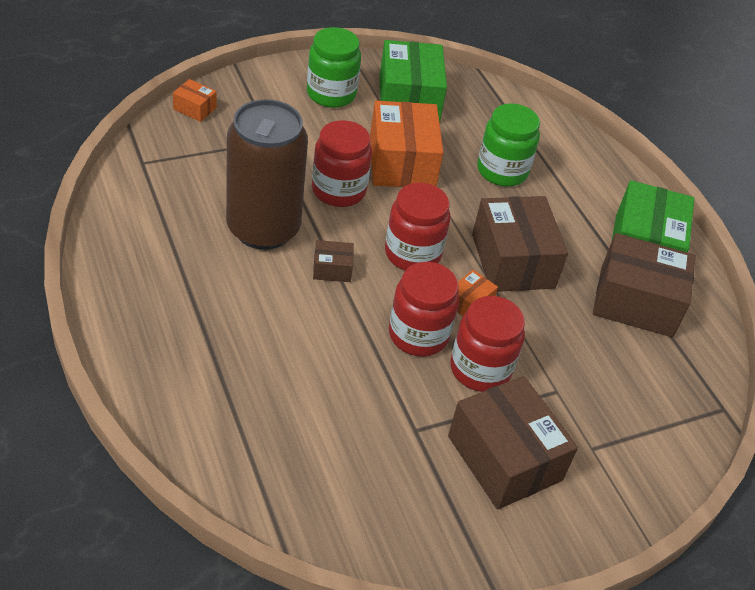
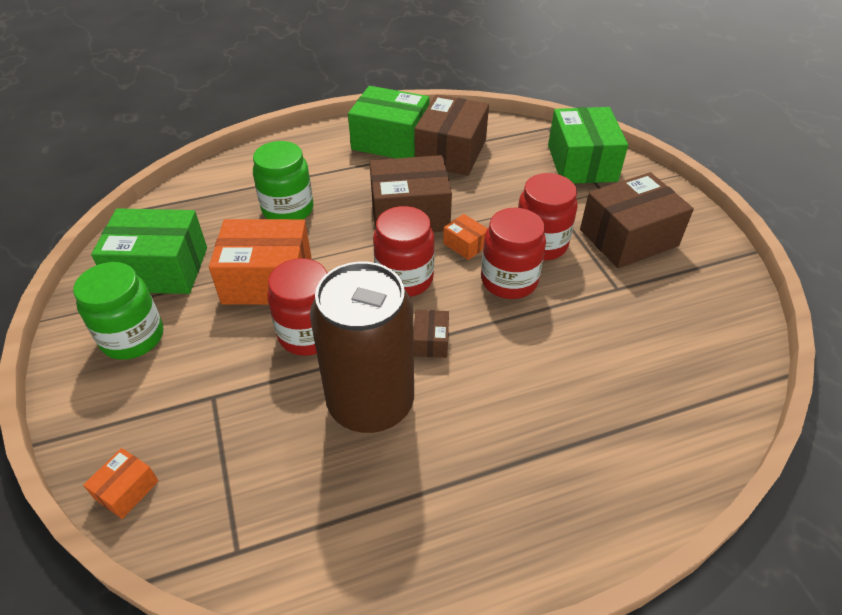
camera: 80 degrees left, 0 degrees up
(650, 434) = (581, 163): none -> green box

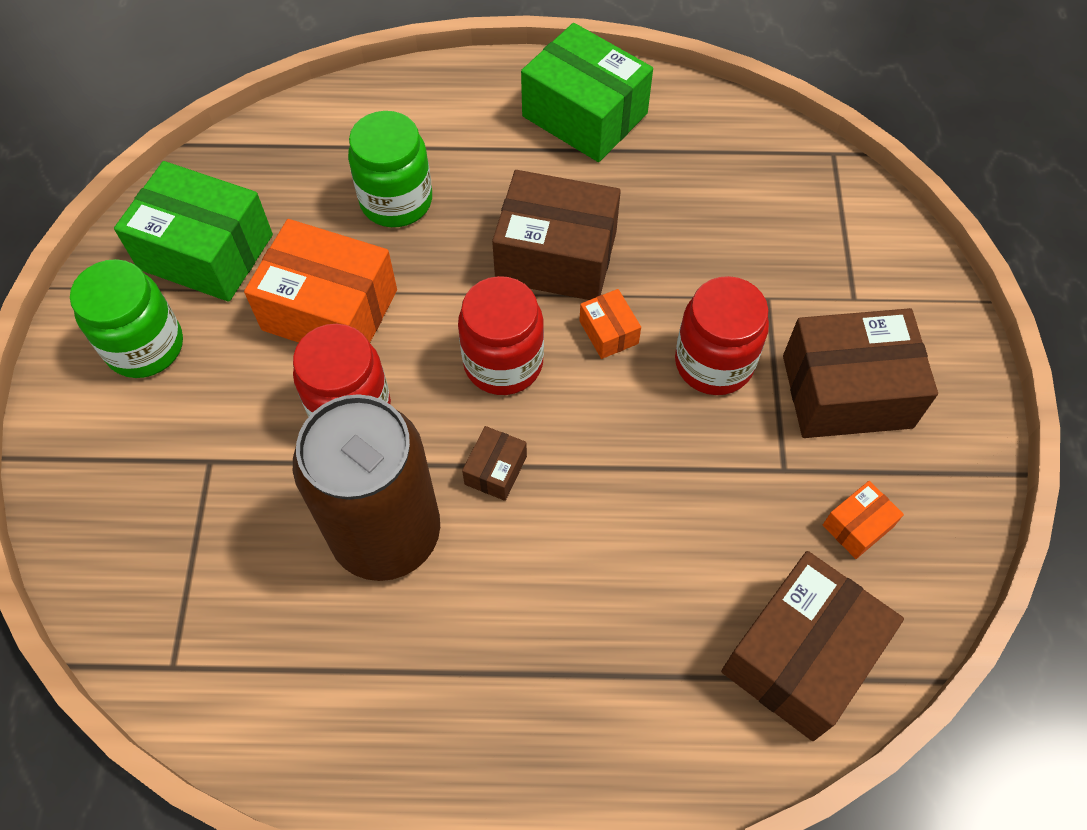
camera: 20 degrees right, 15 degrees up
(127, 490) = (82, 550): orange box -> orange box (857, 526)
(451, 152) = (663, 161): brown box -> brown box (800, 656)
(509, 280) = (640, 409): red jar -> none
(581, 163) = (849, 236): green box -> none

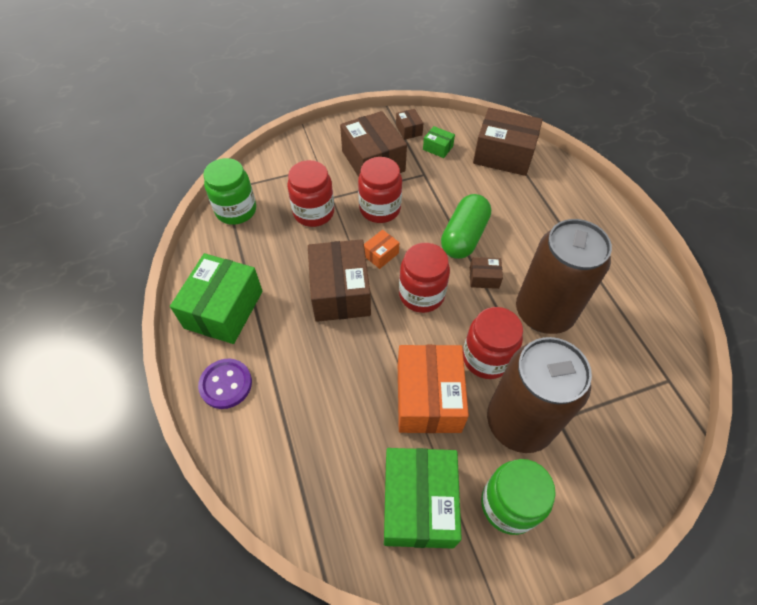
camera: 110 degrees left, 5 degrees down
(234, 407) = (519, 422): none -> brown can
(396, 201) = (329, 393): green jar -> green jar (236, 210)
(465, 99) = (226, 384): none -> purple button
(598, 476) = (464, 237): none -> green capsule
(738, 262) = (313, 212): none -> red jar
(857, 526) = (438, 148): orange box -> green box
(930, 489) = (409, 130): none -> brown box

